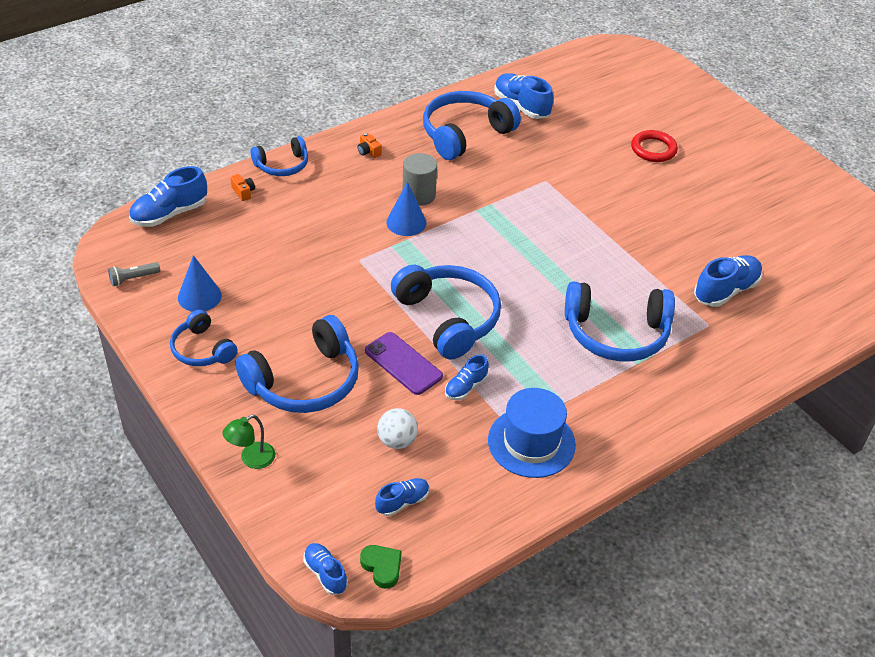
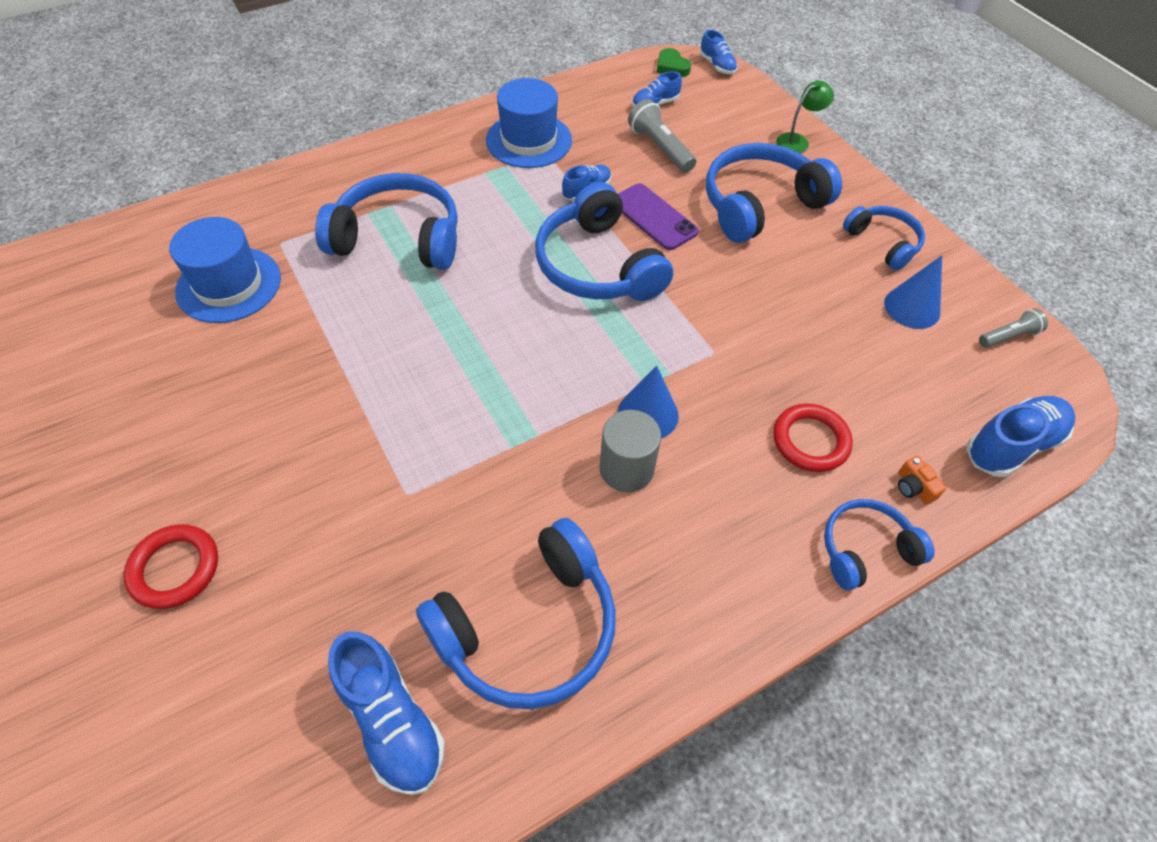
camera: 175 degrees left, 10 degrees up
(301, 212) = (810, 441): none -> red ring
(368, 151) = (715, 581): orange camera -> none
(397, 441) = (660, 148): white ball -> grey flashlight
(726, 291) = (229, 285): blue shoe -> blue hat

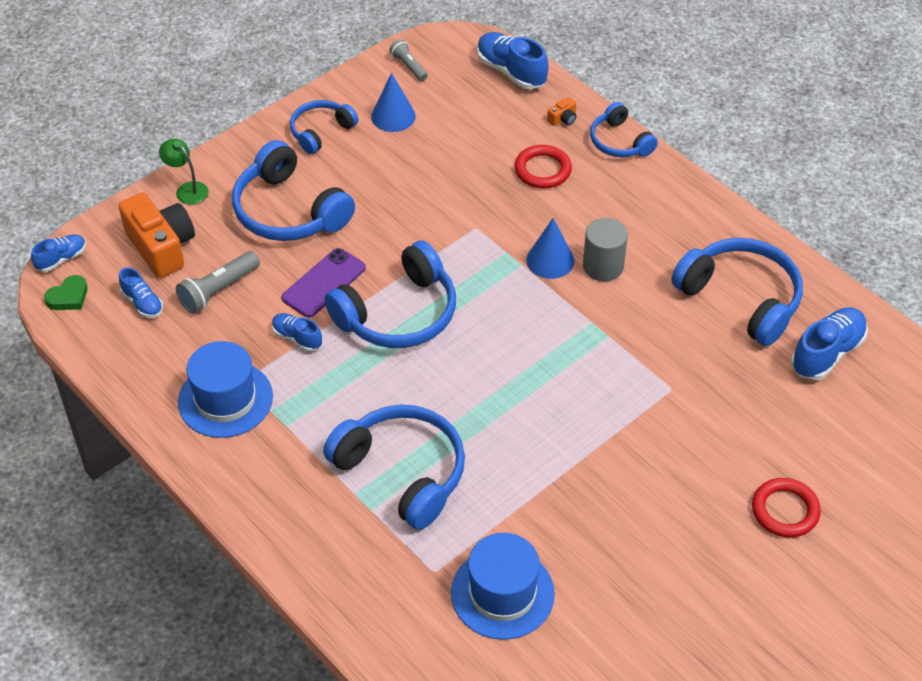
camera: 100 degrees left, 5 degrees down
(398, 238) = (402, 472): blue headphones -> blue headphones turned 135 degrees clockwise
(722, 119) = (161, 246): none -> orange camera

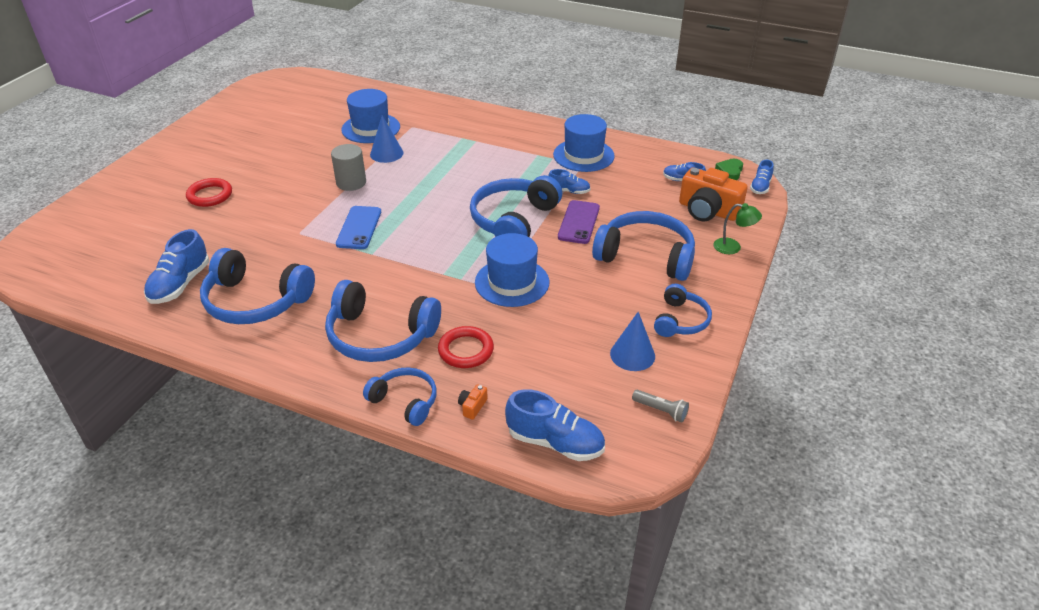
camera: 155 degrees right, 10 degrees down
(218, 290) = (643, 199): grey flashlight -> none
(402, 472) = (455, 154): blue headphones -> blue headphones (380, 335)
(454, 228) = (512, 282): none -> blue hat
(550, 260) = (422, 283): blue cone -> blue cone (386, 153)
(593, 370) = (359, 228): none -> blue phone
(603, 266) = (378, 291): grey cylinder -> grey cylinder (351, 183)

